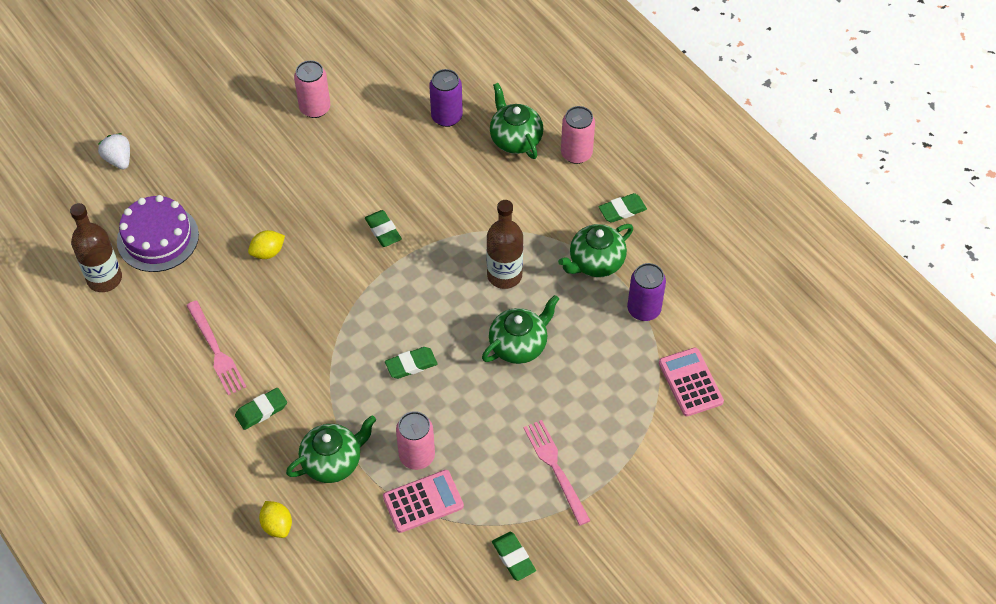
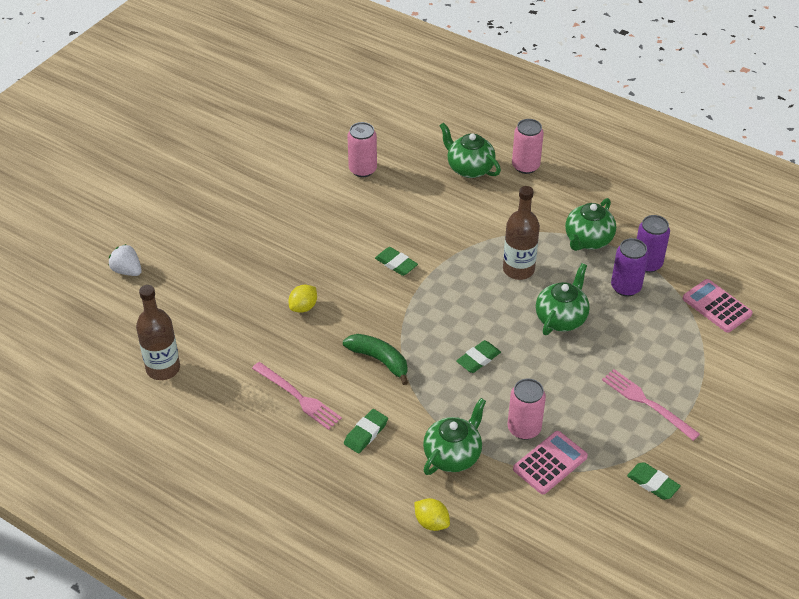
camera: 20 degrees left, 10 degrees down
(158, 238) = (196, 322): purple cake -> none
(313, 335) = (379, 360): none -> green banana
(315, 108) = (285, 187): pink can -> pink can (362, 169)
(447, 117) = (402, 166): purple can -> purple can (625, 287)
(622, 210) = (586, 197): green eraser -> none

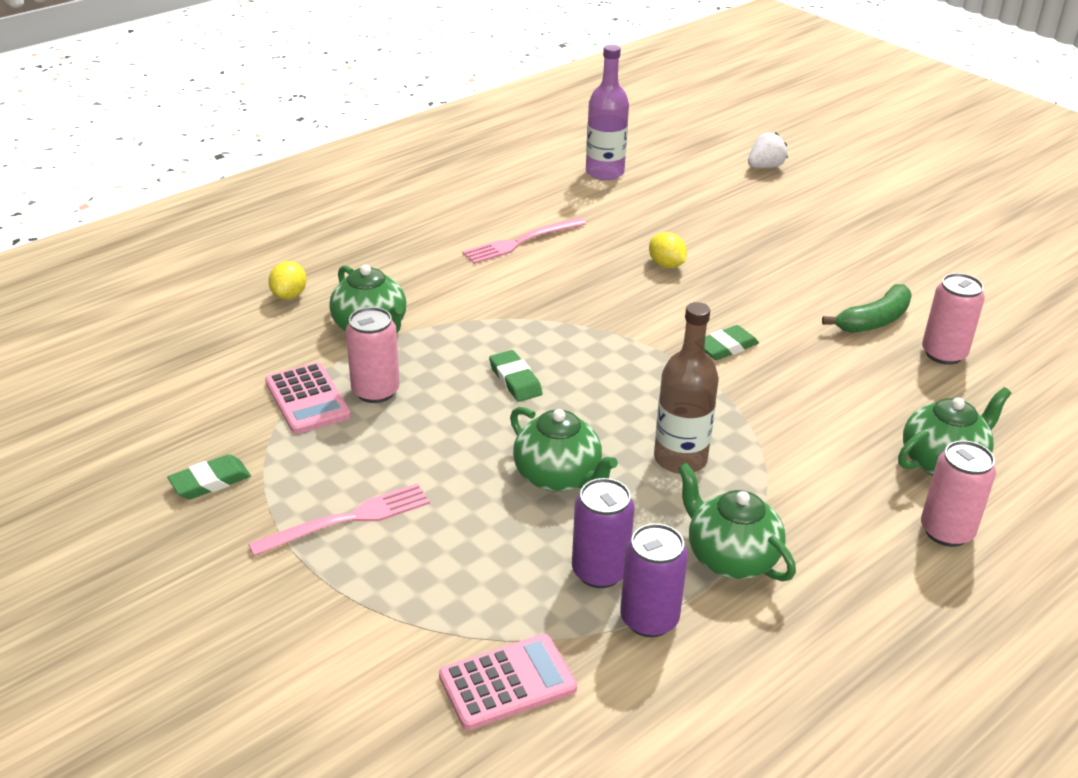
camera: 105 degrees right, 10 degrees down
(163, 368) = (604, 172): brown bottle -> purple bottle
(366, 433) = (442, 275): green eraser -> none
(379, 360) = (552, 303): green banana -> green banana (874, 321)
(431, 522) = (289, 295): yellow lemon -> yellow lemon turned 45 degrees counterclockwise

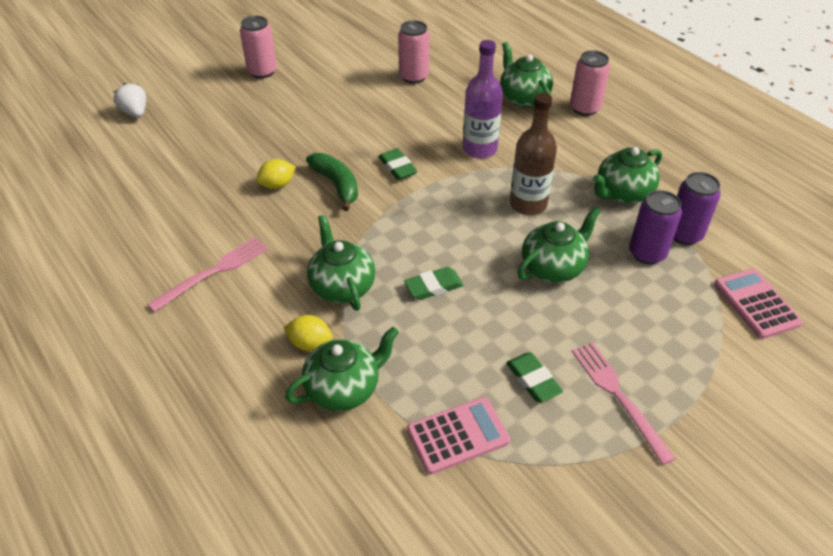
camera: 85 degrees left, 10 degrees up
(210, 481) = (583, 507): green eraser -> green eraser (533, 380)
(289, 295) = (271, 465): yellow lemon -> yellow lemon (310, 343)
(375, 391) = (446, 382): pink can -> pink can (262, 72)
(509, 318) = (342, 286): none -> green teapot
(521, 241) = (213, 272): pink fork -> pink fork turned 105 degrees counterclockwise
(604, 172) = (102, 207): purple bottle -> purple bottle (479, 149)
(874, 321) = (372, 97): green banana -> green banana (337, 184)

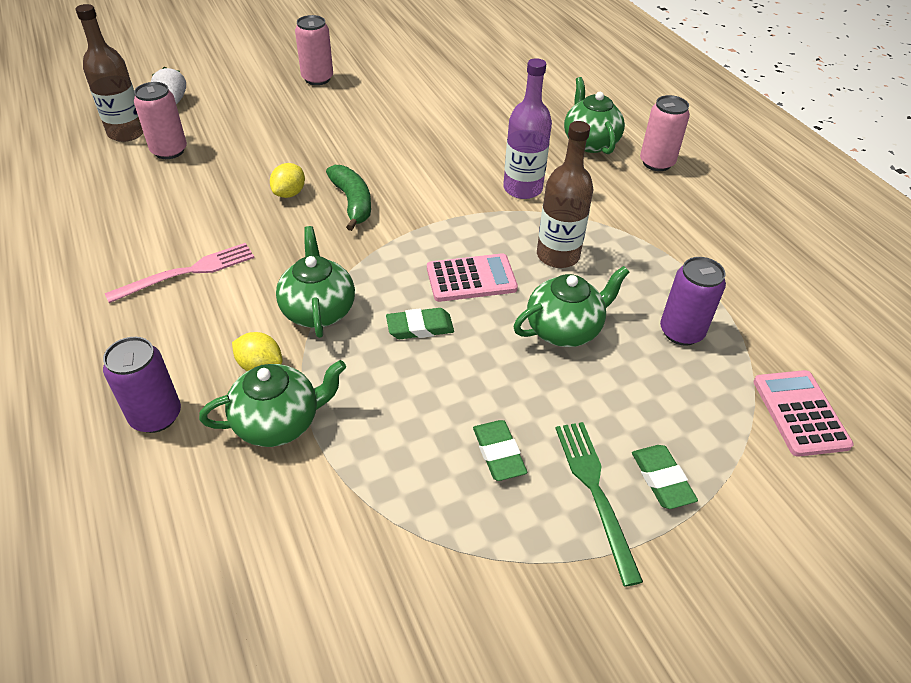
camera: 10 degrees right, 0 degrees up
(104, 150) = (127, 133): none -> brown bottle
(277, 185) = (289, 193): yellow lemon -> yellow lemon turned 45 degrees counterclockwise
(397, 167) = (425, 194): green eraser -> green eraser (662, 479)
(413, 76) = (476, 105): pink can -> pink can (169, 151)
(458, 435) = (388, 501): pink calculator -> pink calculator (471, 278)
(619, 397) = (595, 492): pink fork -> green fork
(622, 193) = (672, 261): green teapot -> none
(684, 234) = (733, 318): purple can -> purple can (156, 416)

